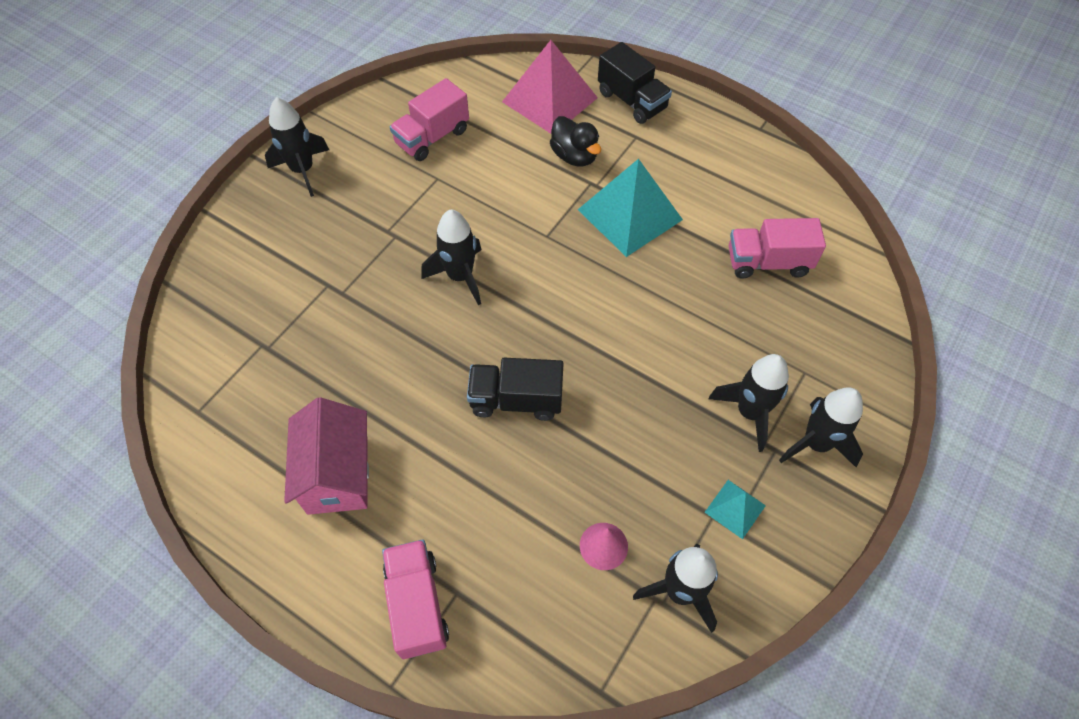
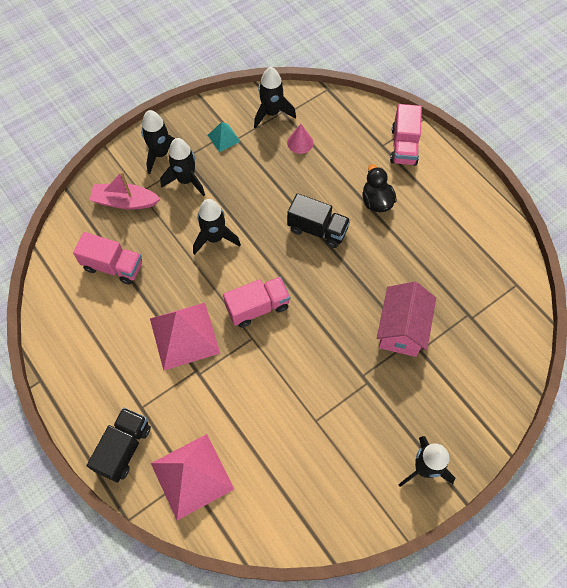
camera: 160 degrees left, 5 degrees up
(337, 474) = (434, 220): pink house -> pink house (401, 329)
(432, 137) = (307, 467): pink truck -> pink truck (257, 307)
(460, 276) = (325, 325): black rocket -> black rocket (214, 238)
(574, 156) = (199, 404): black duck -> black duck (376, 201)
(630, 214) = (184, 335): turquoise pyramid -> pink pyramid
(632, 101) = (124, 448): black truck -> black truck turned 45 degrees clockwise
(814, 350) = (125, 202): none -> pink boat

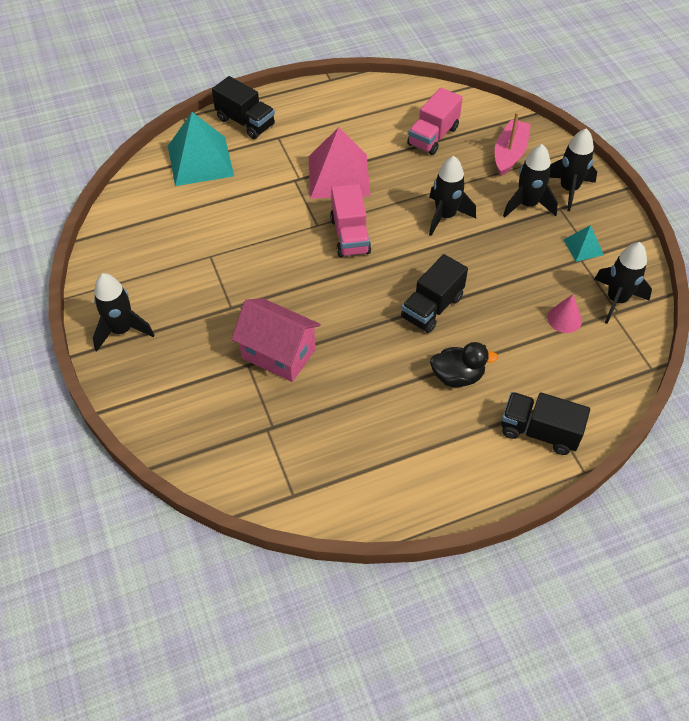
camera: 105 degrees right, 10 degrees down
(192, 476) = (200, 160): pink pyramid -> turquoise pyramid
(404, 146) = (539, 432): pink truck -> black truck

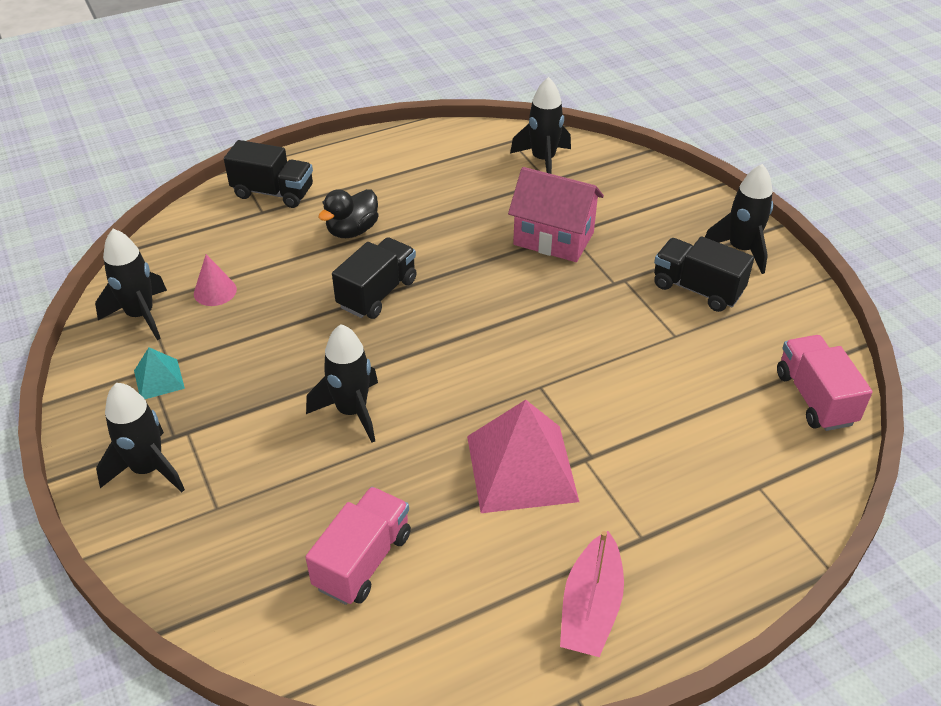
camera: 175 degrees right, 10 degrees down
(200, 160) = (756, 480): turquoise pyramid -> none
(245, 122) = (712, 567): black truck -> black truck (697, 289)
(350, 236) = (490, 374): pink truck -> pink truck (814, 398)
(457, 376) = (352, 230): black duck -> black duck turned 45 degrees counterclockwise
(509, 153) = (229, 532): pink boat -> pink boat (590, 607)
(527, 205) = (222, 438): black rocket -> black rocket (543, 160)

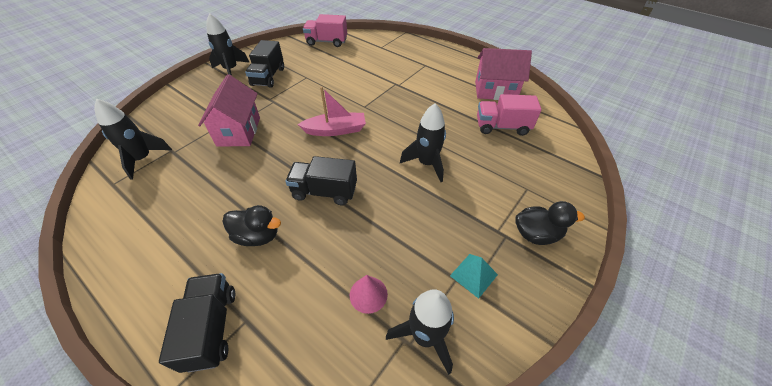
camera: 115 degrees left, 5 degrees up
(148, 469) = (536, 234): black rocket -> black duck
(476, 620) = (495, 91): none -> pink house
(521, 468) = (417, 99): pink pyramid -> none
(590, 607) = (464, 69): pink boat -> pink boat (336, 130)
(814, 398) = (327, 42): pink truck -> pink truck turned 45 degrees clockwise

